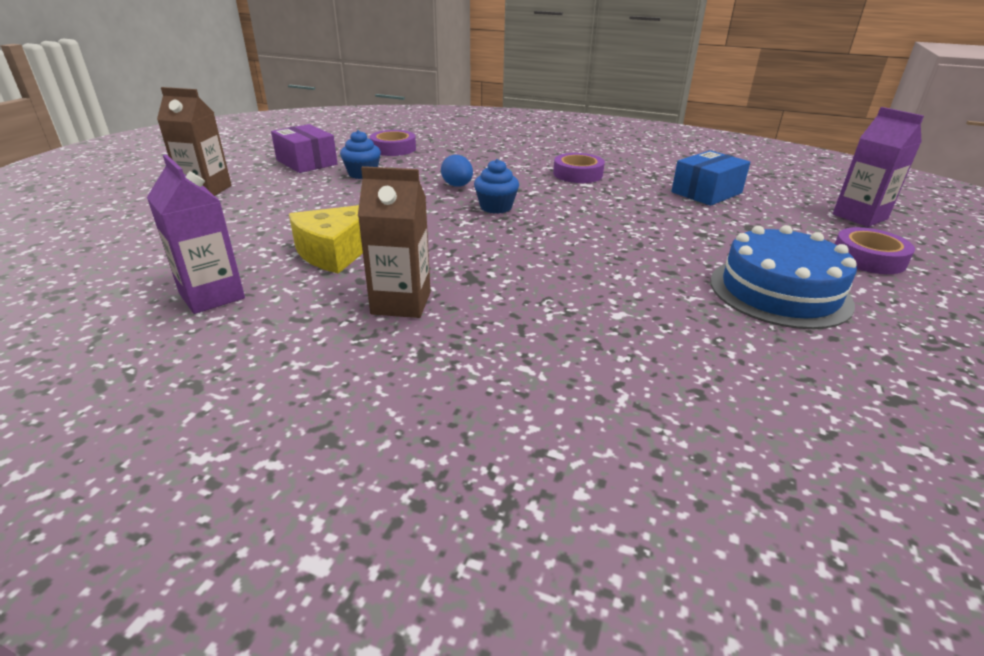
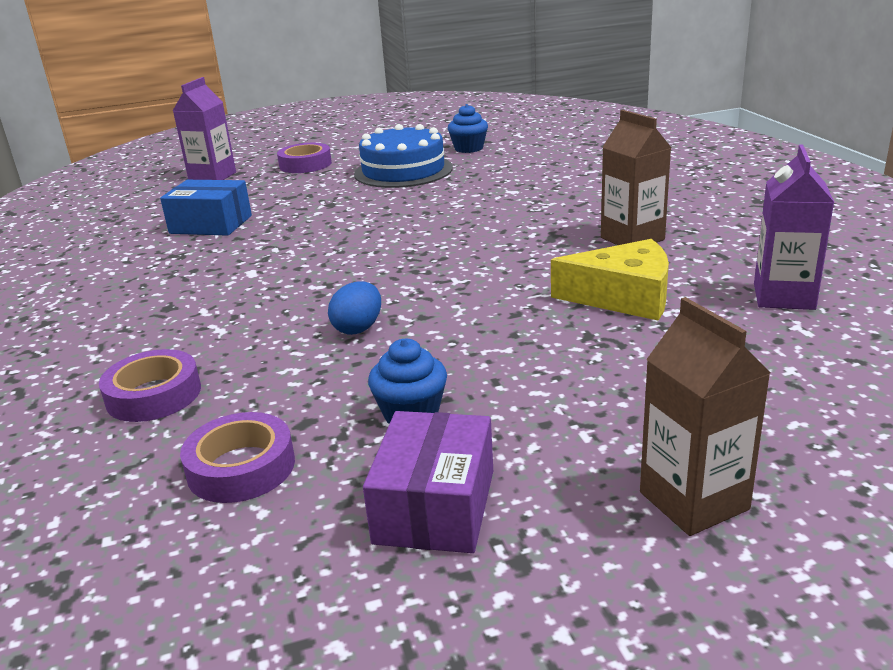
camera: 125 degrees left, 5 degrees down
(496, 207) = (394, 283): blue cupcake -> blue cupcake (469, 148)
(578, 174) = (217, 287): purple tape -> purple tape (154, 395)

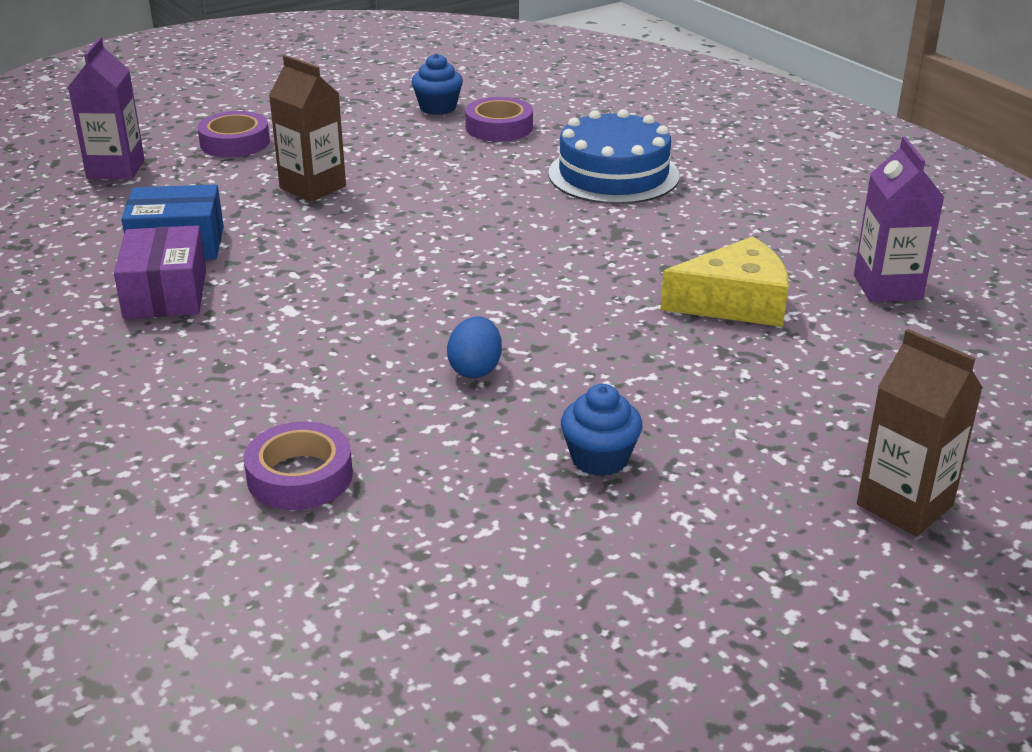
camera: 20 degrees left, 5 degrees up
(241, 467) = (465, 539): purple tape -> purple tape (499, 127)
(403, 171) = (376, 147): blue cake -> blue cake (613, 174)
(435, 506) = (684, 547): purple box -> purple box (165, 294)
(632, 239) = (705, 228): brown carton -> brown carton (313, 187)

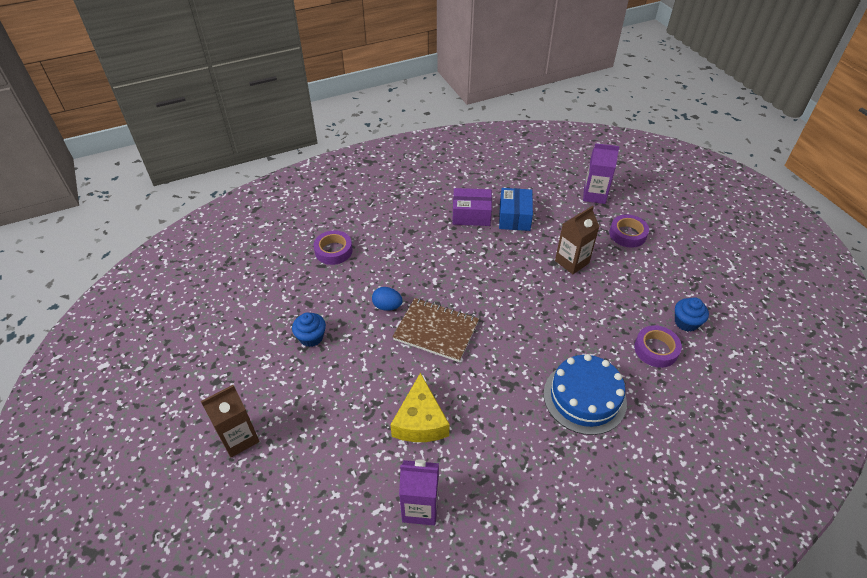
camera: 100 degrees right, 15 degrees up
(524, 306) = (436, 331): none -> brown notebook

